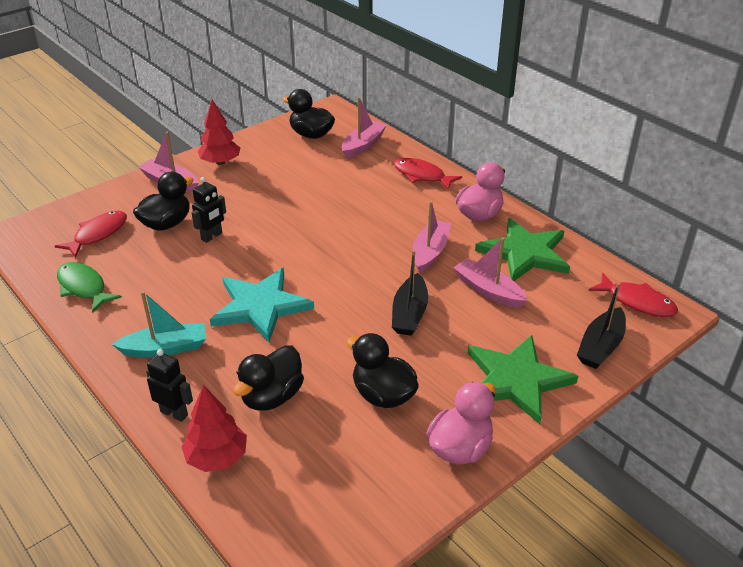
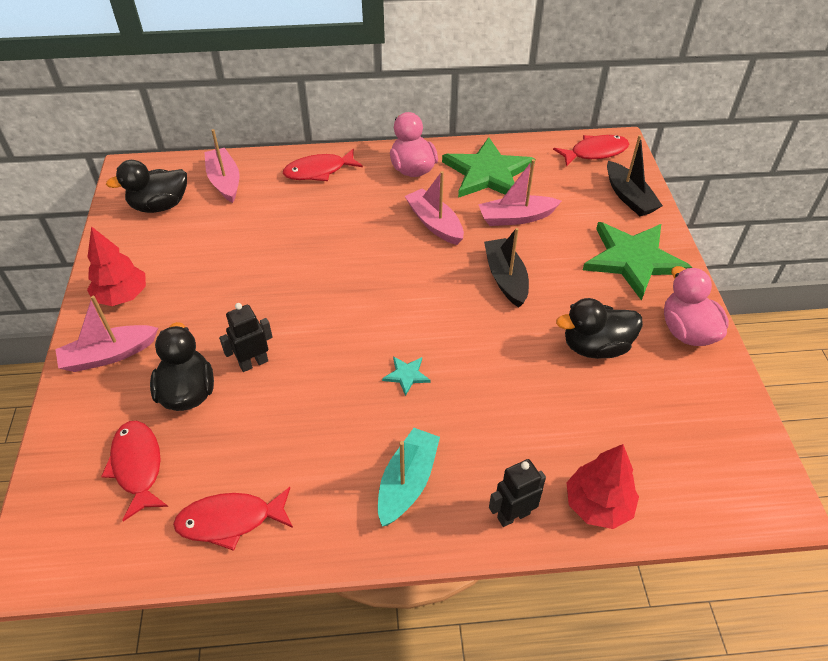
camera: 55 degrees left, 10 degrees up
(83, 287) = (230, 520): green fish -> red fish
(212, 236) = (253, 363): black robot -> black robot turned 105 degrees counterclockwise
(260, 306) = (406, 375): turquoise star -> turquoise star, size x0.40
(272, 397) = (544, 425): black duck -> none
(409, 314) = (505, 278): black boat -> black boat turned 150 degrees counterclockwise

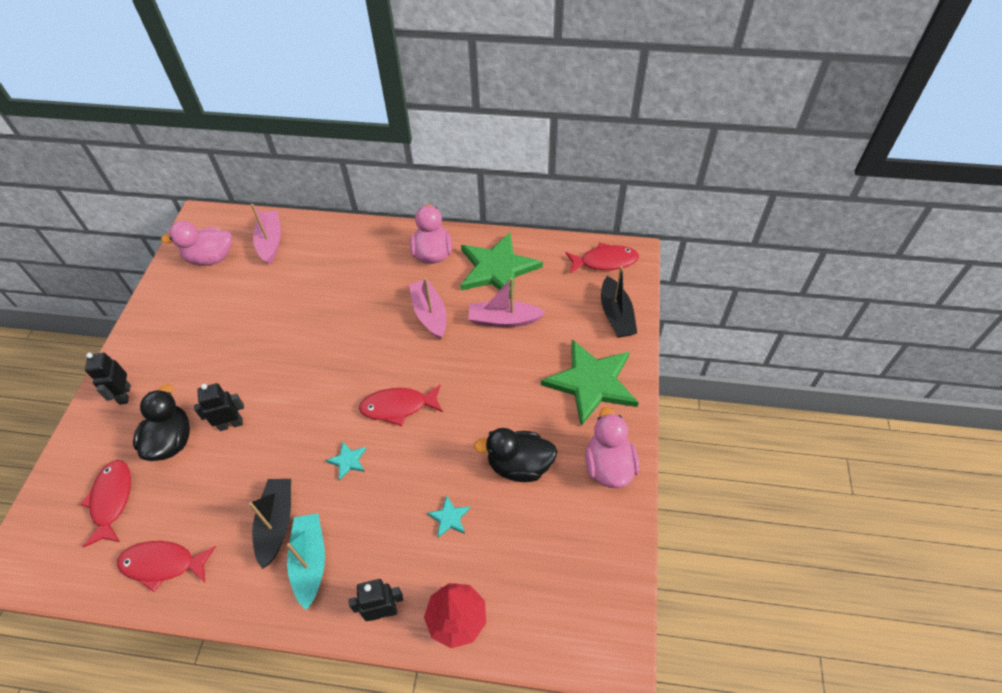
camera: 15 degrees right, 5 degrees up
(109, 355) = (124, 394): pink boat -> black robot
(122, 296) = (152, 341): red tree -> none
(160, 206) = (211, 258): black duck -> pink duck
(319, 171) = (351, 243): red fish -> red fish (398, 407)
(407, 482) = (310, 561): turquoise boat -> turquoise boat turned 45 degrees counterclockwise
(505, 278) = (469, 381): black boat -> black boat (276, 524)
(544, 409) = (449, 517): none -> turquoise star

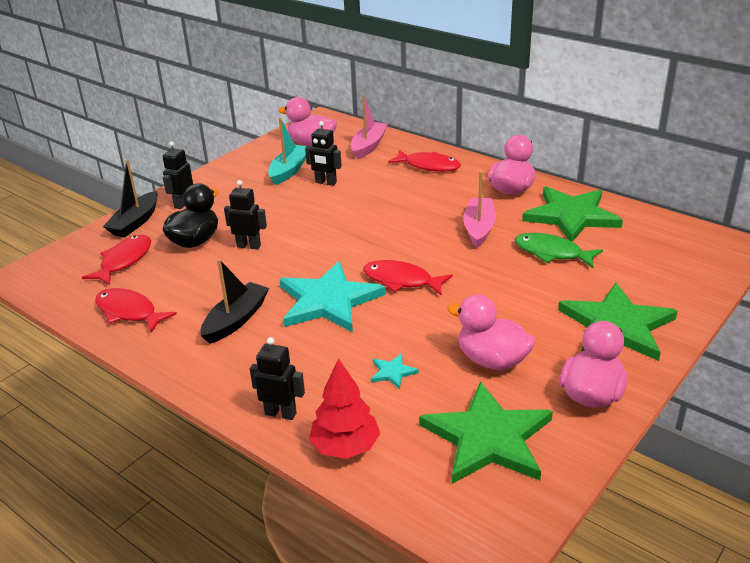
camera: 30 degrees right, 20 degrees down
(257, 308) = (326, 183): none -> black robot
(310, 561) = (244, 355): turquoise boat -> turquoise boat (289, 170)
(348, 460) = (328, 301): turquoise star -> turquoise star, size x2.49
(504, 320) = (552, 253): pink boat -> green fish
(519, 465) = (492, 360): black duck -> pink duck
(558, 550) = (488, 438): none -> green star
(605, 261) = (697, 242): red fish -> red fish (429, 166)
(616, 315) = (682, 284): black boat -> black boat (135, 222)

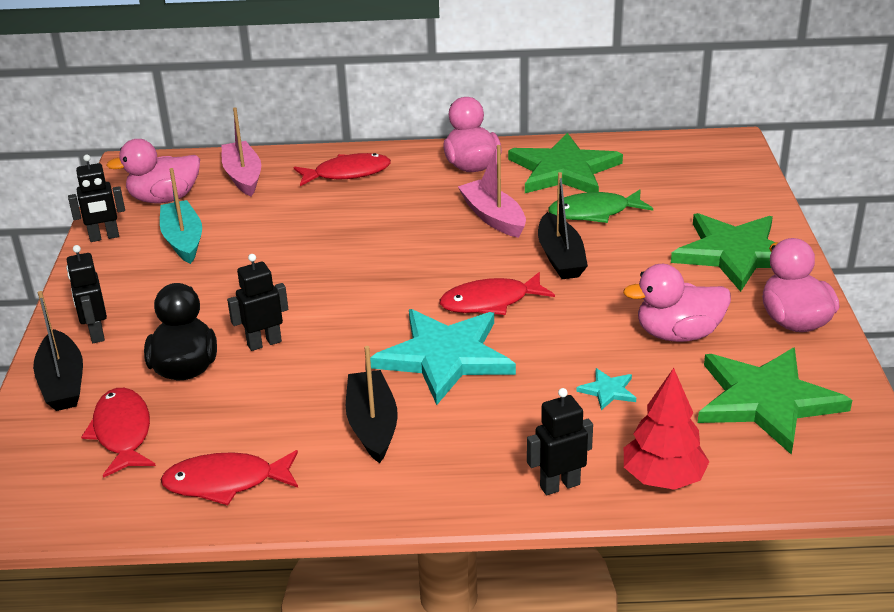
camera: 40 degrees left, 0 degrees up
(326, 183) = (252, 236): black robot -> black robot (104, 237)
(486, 272) = (560, 257): none -> black boat

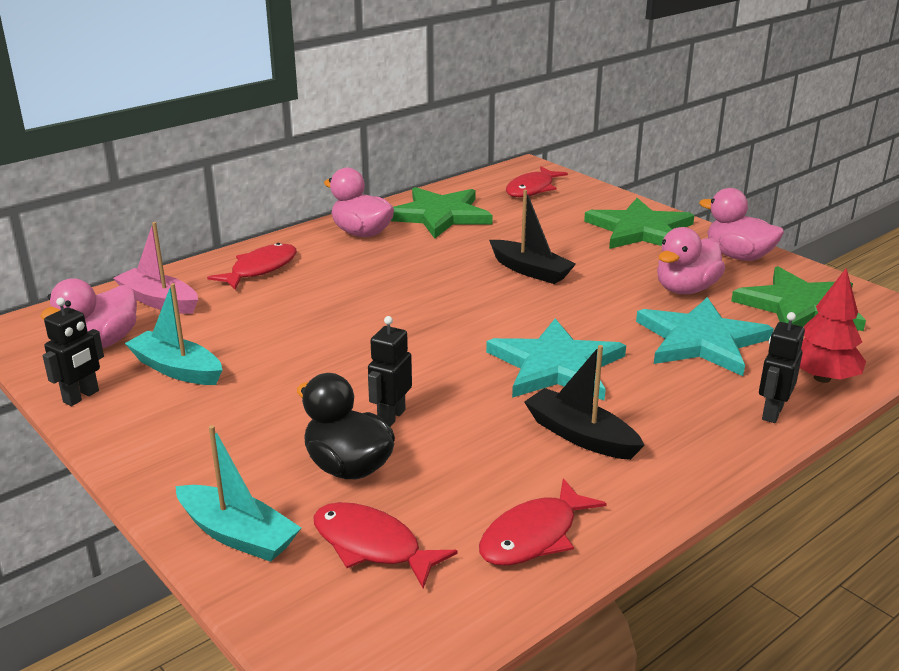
camera: 40 degrees left, 5 degrees down
(62, 383) = (238, 535): black boat -> turquoise boat
(96, 333) = (206, 478): black robot -> none
(490, 302) = (528, 317): red fish -> red fish (532, 189)
(493, 217) = (436, 261): pink boat -> none
(594, 212) = (506, 235): green fish -> none
(608, 390) = (701, 340): turquoise star -> turquoise star, size x2.49

